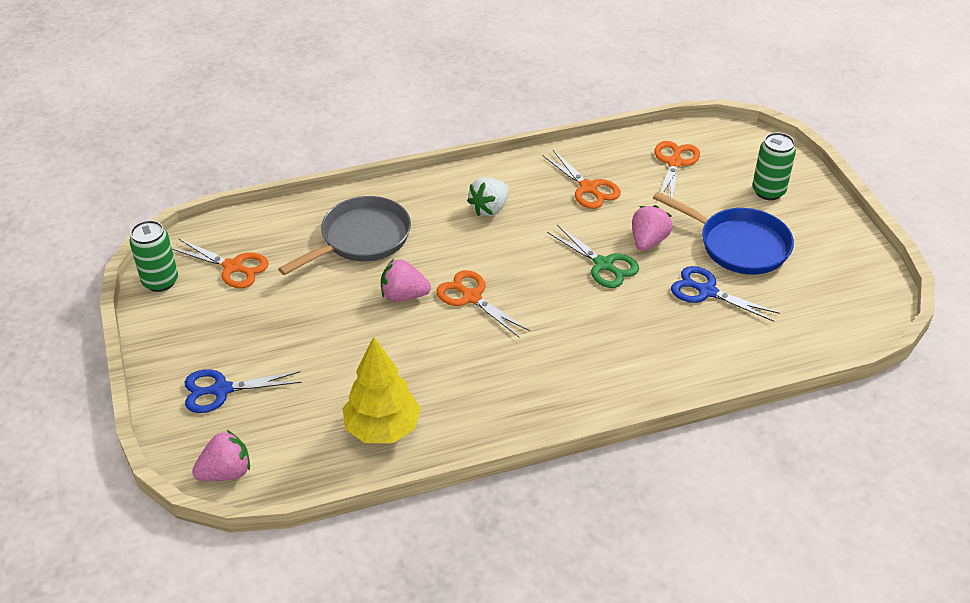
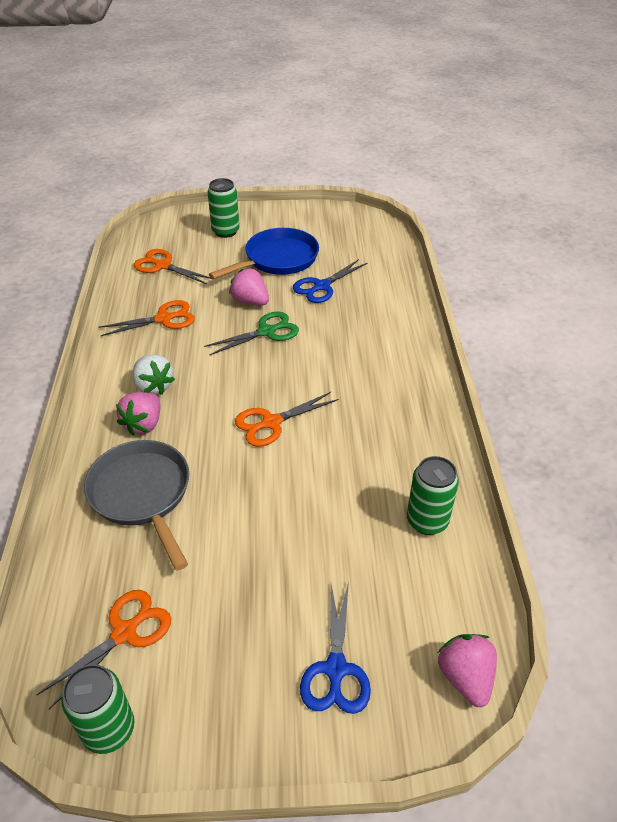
camera: 75 degrees left, 0 degrees up
(382, 429) = (427, 521): yellow tree -> green can
(404, 295) = (247, 473): pink strawberry -> pink strawberry (144, 424)

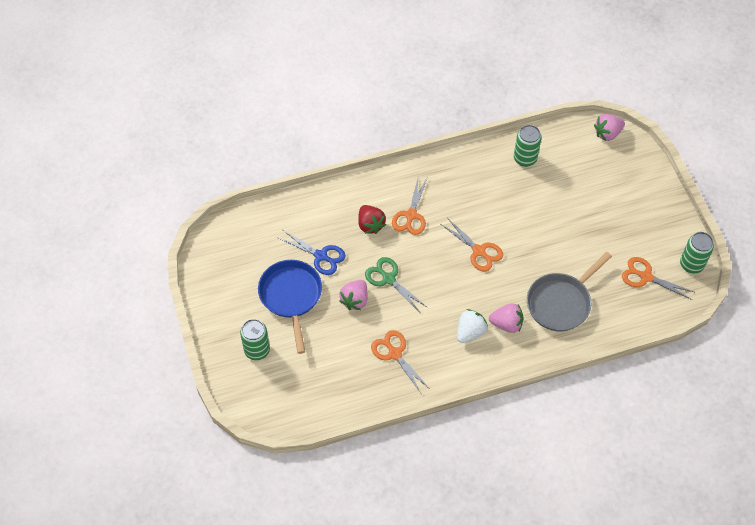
camera: 105 degrees left, 15 degrees up
(162, 266) = (324, 382): orange scissors -> orange scissors (411, 215)
(277, 259) = (291, 297): blue pan -> blue pan turned 45 degrees clockwise
(336, 669) = (625, 183): blue scissors -> none
(352, 330) = (370, 225): none -> red strawberry

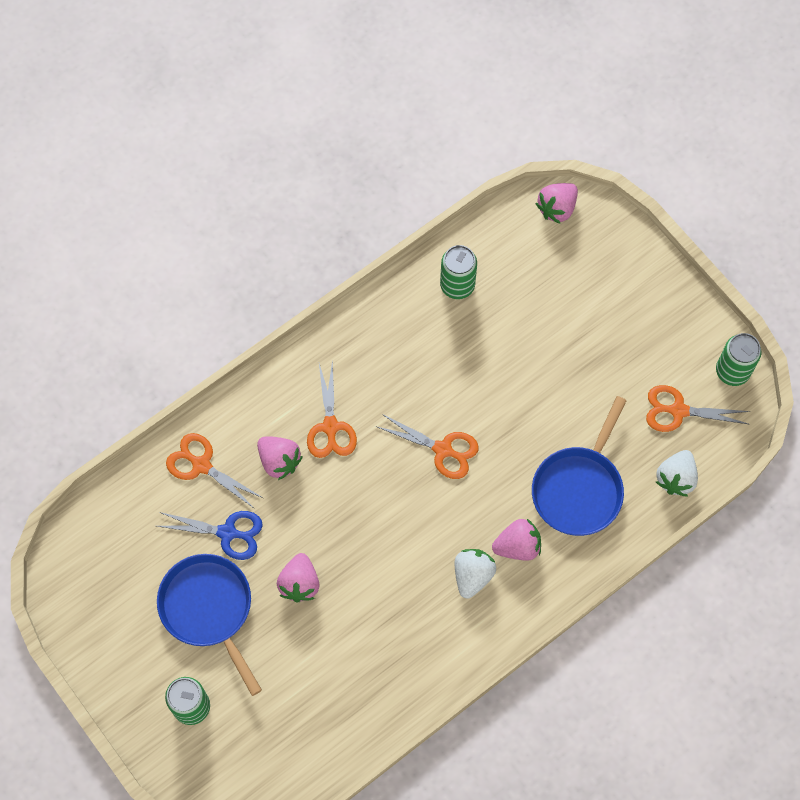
camera: 20 degrees left, 10 degrees up
(370, 225) = (279, 461): red strawberry -> pink strawberry
(388, 279) = (334, 535): green scissors -> none
(395, 354) = (383, 644): orange scissors -> orange scissors (201, 465)
(561, 302) = (579, 488): grey pan -> blue pan
(629, 317) = (676, 478): none -> white strawberry

